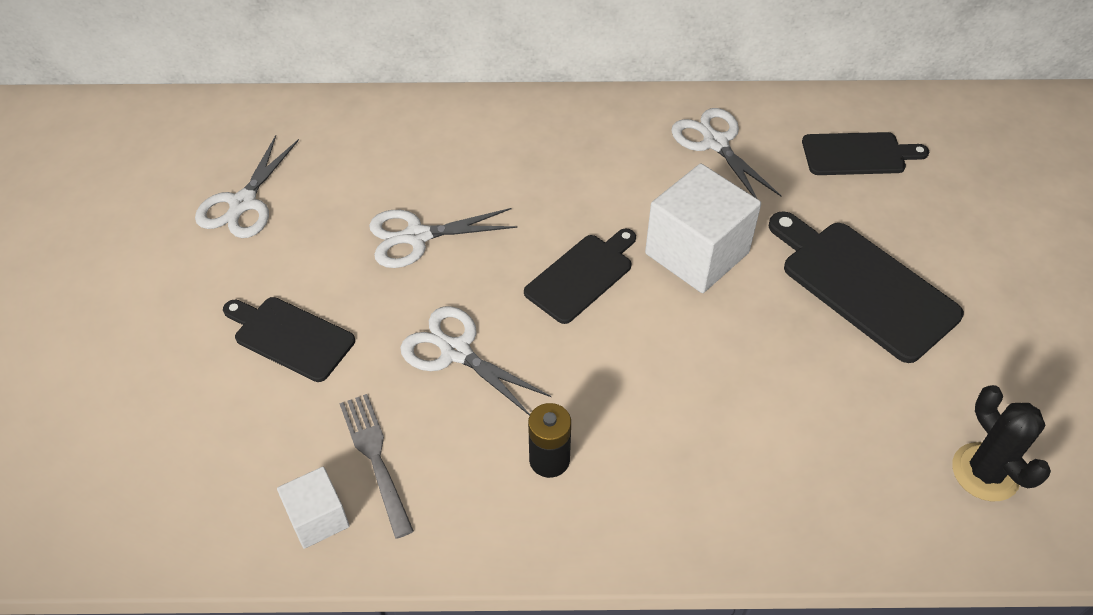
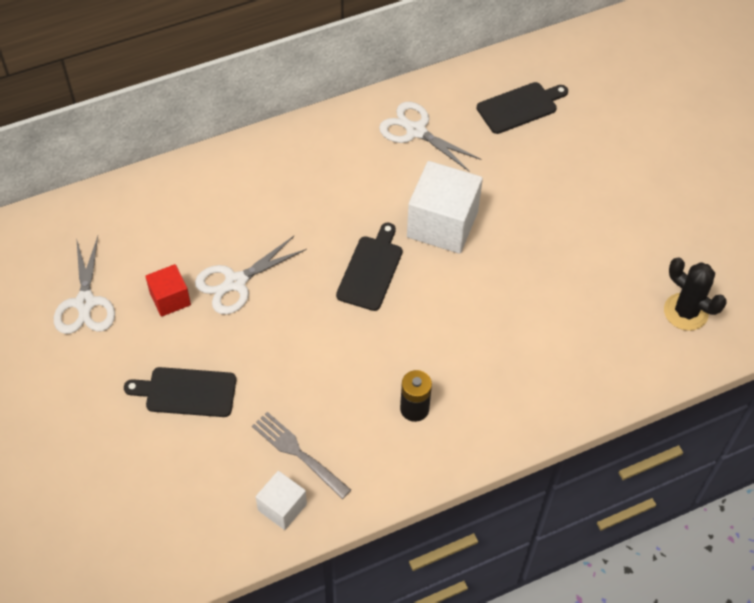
camera: 25 degrees left, 5 degrees up
(334, 229) = (170, 299): none -> red cube
(456, 352) = (312, 358): white scissors -> none
(863, 286) = (563, 209): black cutting board -> none

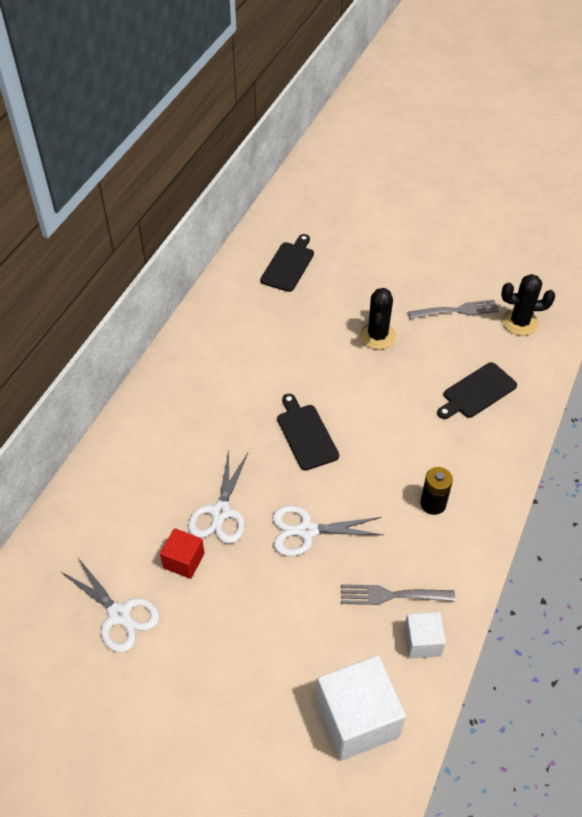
camera: 40 degrees left, 5 degrees down
(186, 392) = (269, 618): black cutting board -> black cutting board (477, 392)
(416, 131) = (237, 323): white scissors -> white scissors (307, 531)
(442, 224) = (320, 371): white cube -> white cube (357, 719)
(530, 229) = (377, 336): none -> black cactus
(634, 257) = (456, 311): none -> grey fork

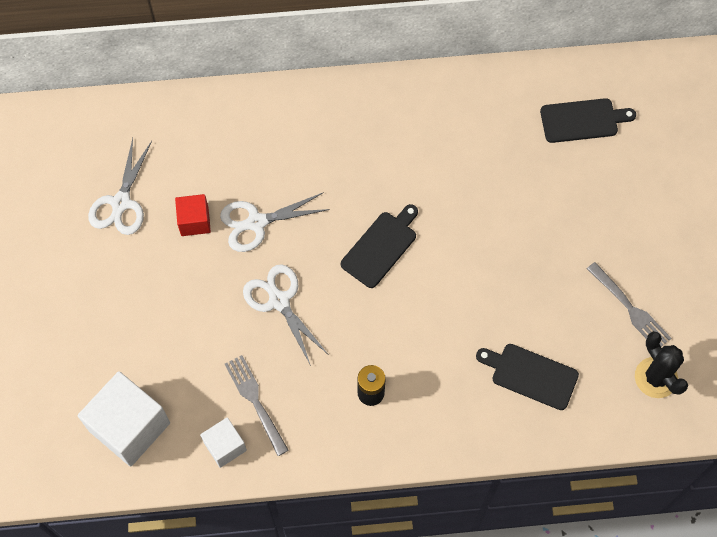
camera: 60 degrees right, 15 degrees up
(377, 336) = (542, 249): black cactus -> none

